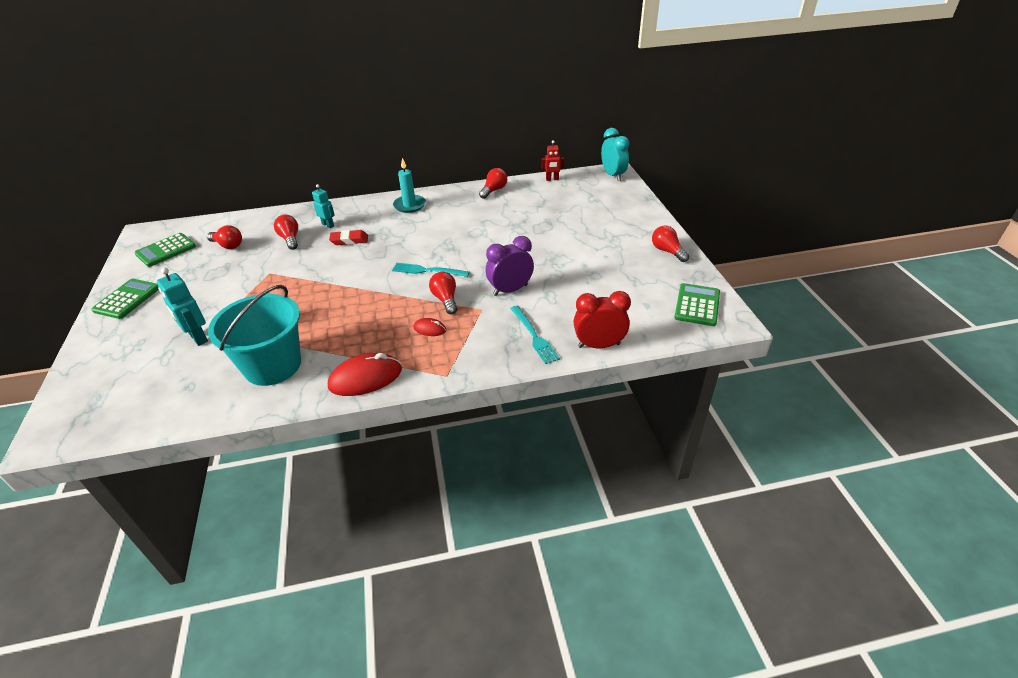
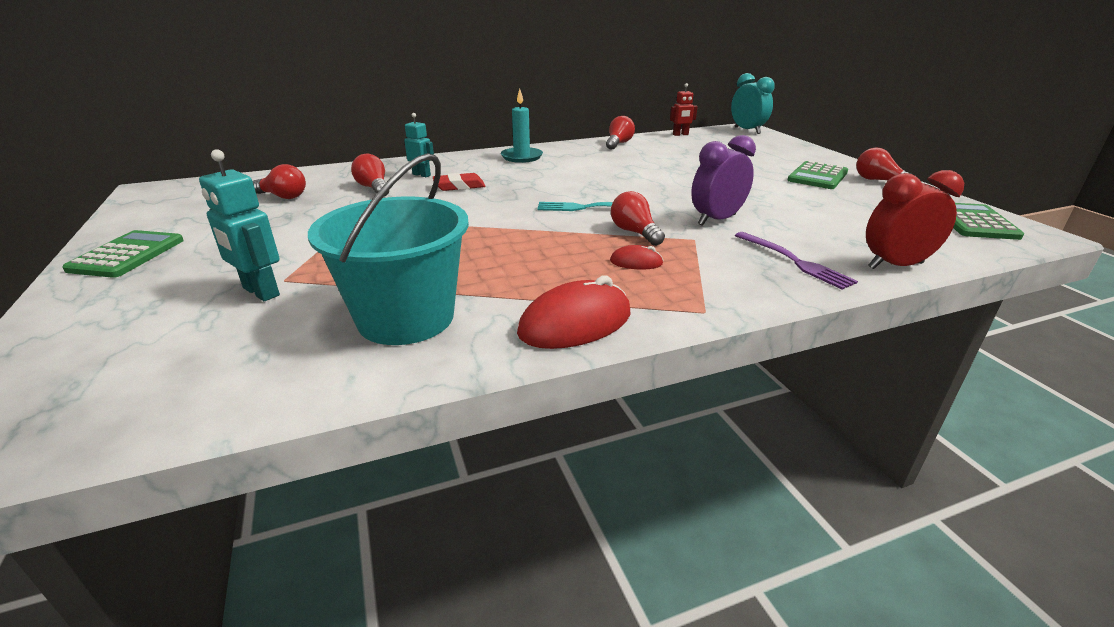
camera: 10 degrees left, 10 degrees down
(166, 250) = (187, 204): green calculator -> green calculator (817, 176)
(534, 336) = (794, 261): turquoise fork -> purple fork

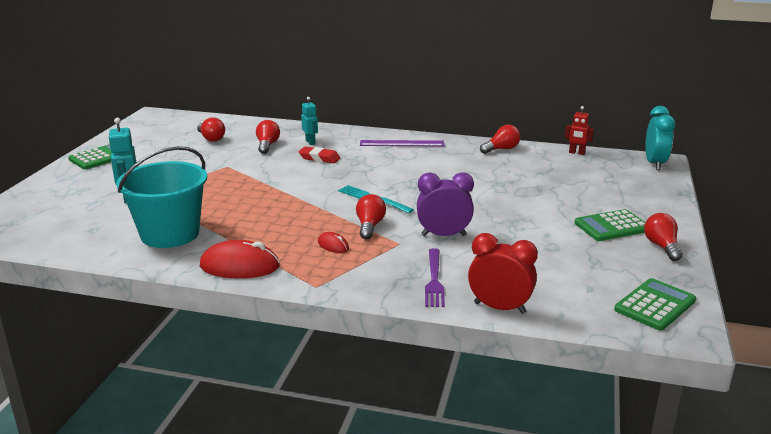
camera: 35 degrees right, 5 degrees down
(521, 157) = (402, 143): turquoise candle -> purple ruler

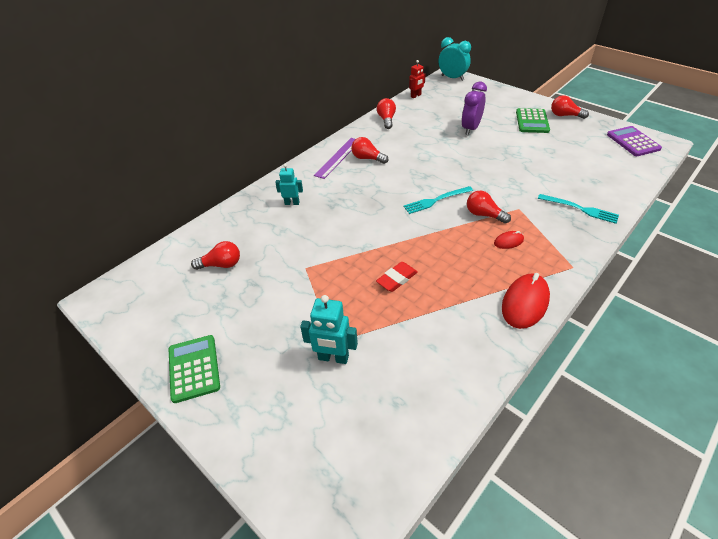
camera: 60 degrees left, 20 degrees up
(170, 234) = (440, 338): turquoise bucket -> none
(267, 145) = (276, 230): red light bulb -> red light bulb (367, 158)
(319, 158) = (333, 207): red eraser -> red eraser (397, 279)
(434, 280) = (580, 209): purple fork -> turquoise fork
(443, 235) = (515, 186): purple clock -> purple clock (470, 129)
(499, 308) = (624, 194): red clock -> none
(655, 305) = (633, 142): green calculator -> purple calculator

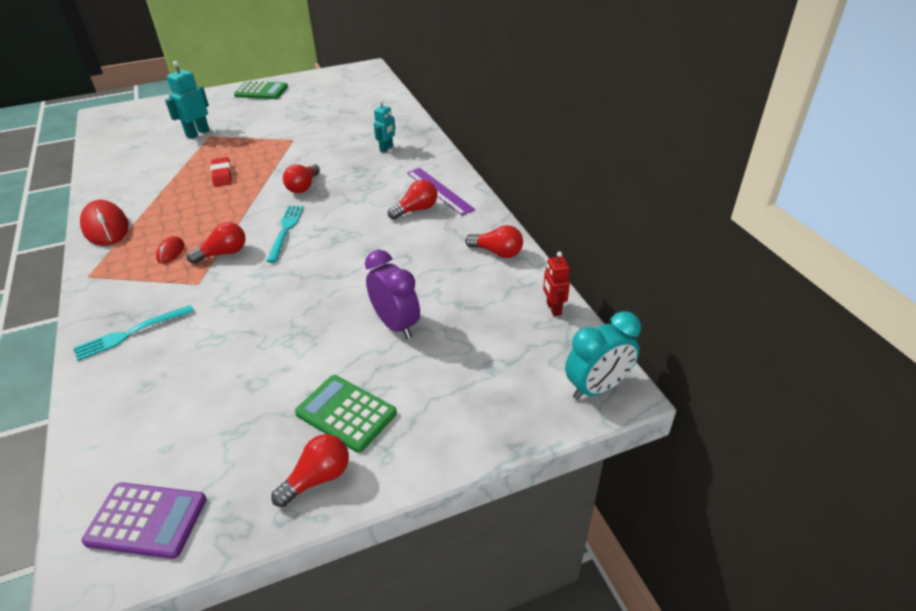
camera: 115 degrees right, 5 degrees down
(221, 264) = (344, 108): red light bulb -> red light bulb (303, 187)

